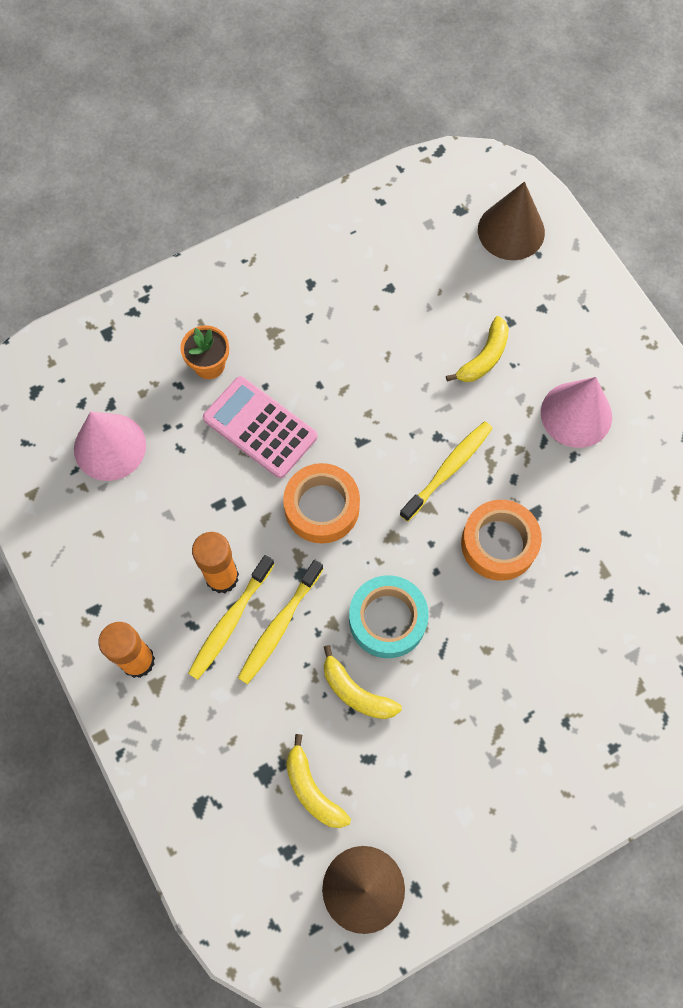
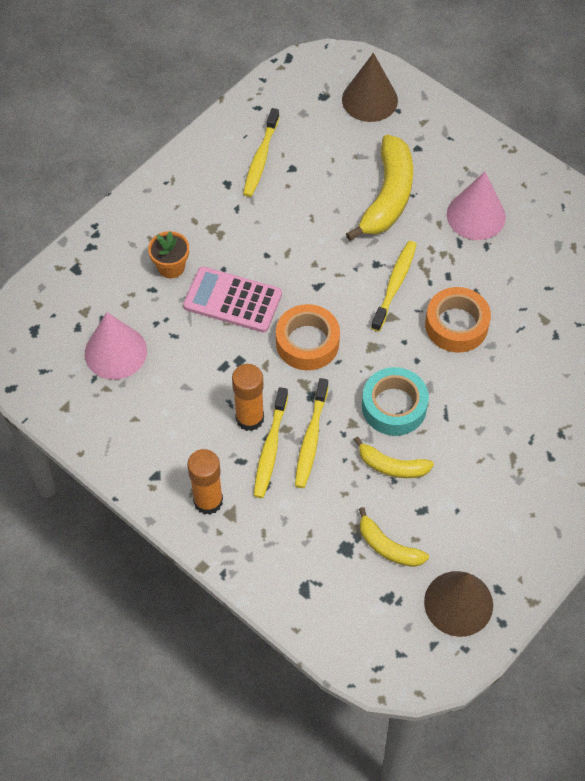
camera: 20 degrees left, 10 degrees down
(359, 265) = (261, 158): none -> yellow toothbrush
(484, 357) = (387, 196): yellow banana -> yellow banana, size x1.80

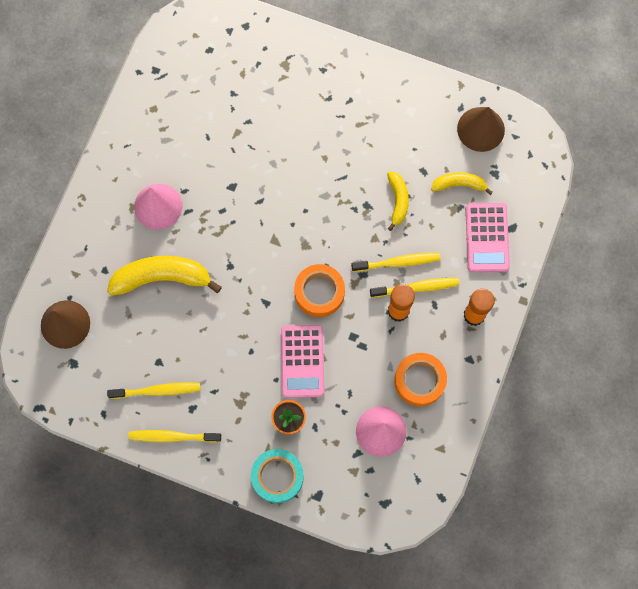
camera: 110 degrees left, 15 degrees up
(303, 554) = (487, 238): none -> pink calculator
(388, 547) = (459, 184): yellow banana -> yellow banana turned 105 degrees counterclockwise
(394, 285) = (244, 246): yellow toothbrush -> yellow toothbrush (172, 437)
(394, 406) = (350, 214): turquoise tape -> turquoise tape (277, 477)
(456, 325) = (264, 192): orange tape -> orange tape (419, 381)

